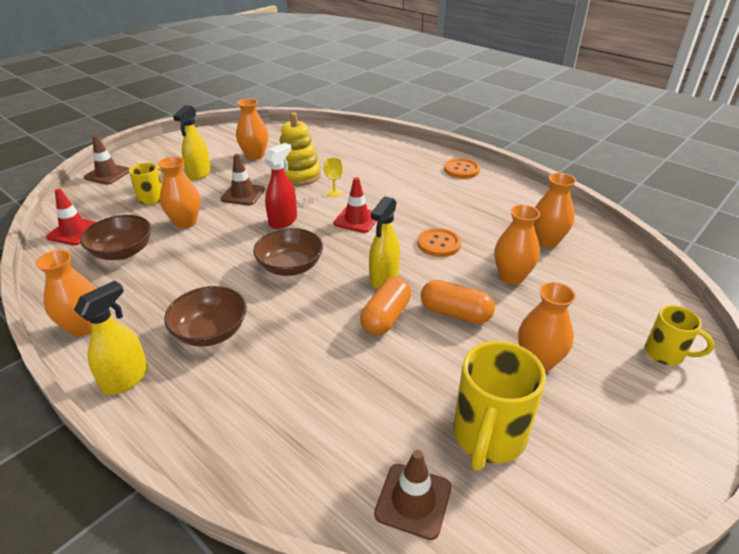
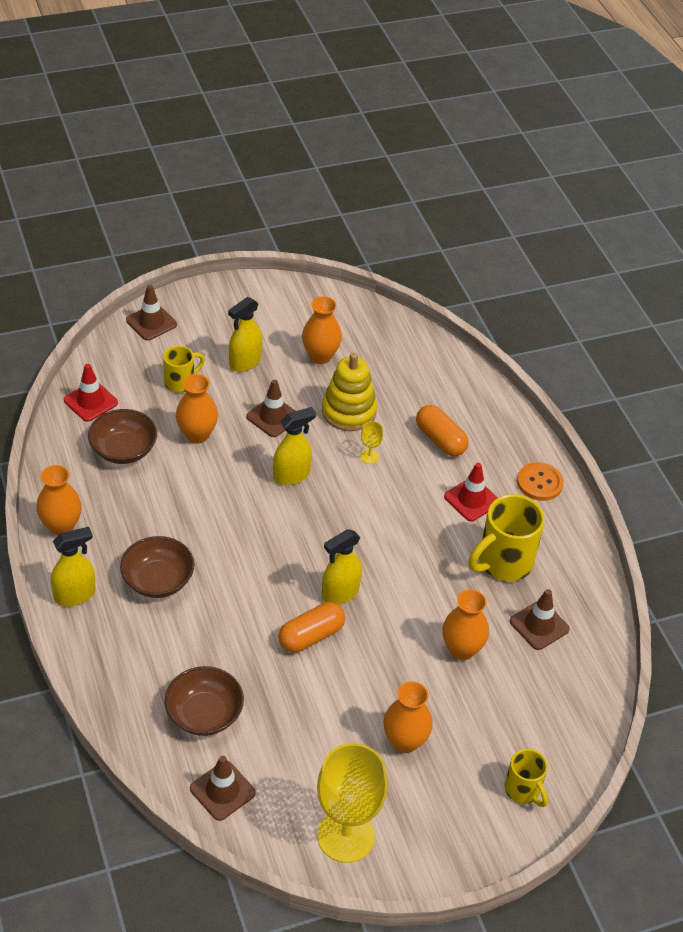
camera: 25 degrees right, 10 degrees up
(283, 221) = (291, 475): red spray bottle -> yellow spray bottle
(290, 266) = (263, 539): brown bowl -> brown bowl (204, 714)
(357, 220) = (366, 507): red traffic cone -> red traffic cone (471, 499)
(439, 244) = (424, 577): orange button -> none
(455, 313) = (374, 662): orange capsule -> orange capsule (440, 440)
(488, 437) = (310, 777): yellow mug -> yellow mug (503, 563)
(547, 241) = (539, 625): orange vase -> brown traffic cone
(574, 478) = (346, 836): none -> yellow goblet

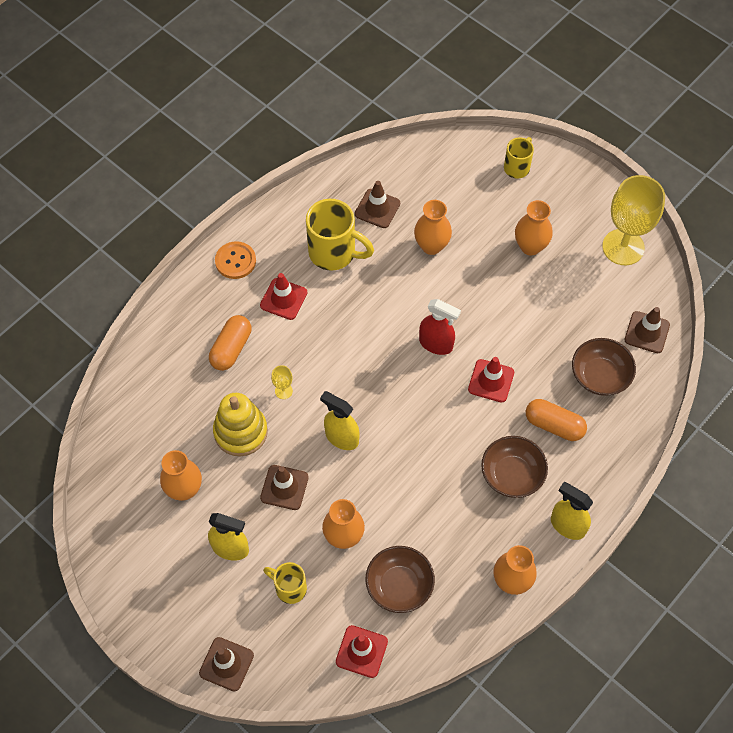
camera: 115 degrees left, 15 degrees up
(267, 616) = (491, 381): none -> red traffic cone
(311, 636) = (487, 343): orange capsule -> orange capsule (554, 425)
(340, 593) = (436, 344): yellow spray bottle -> red spray bottle

